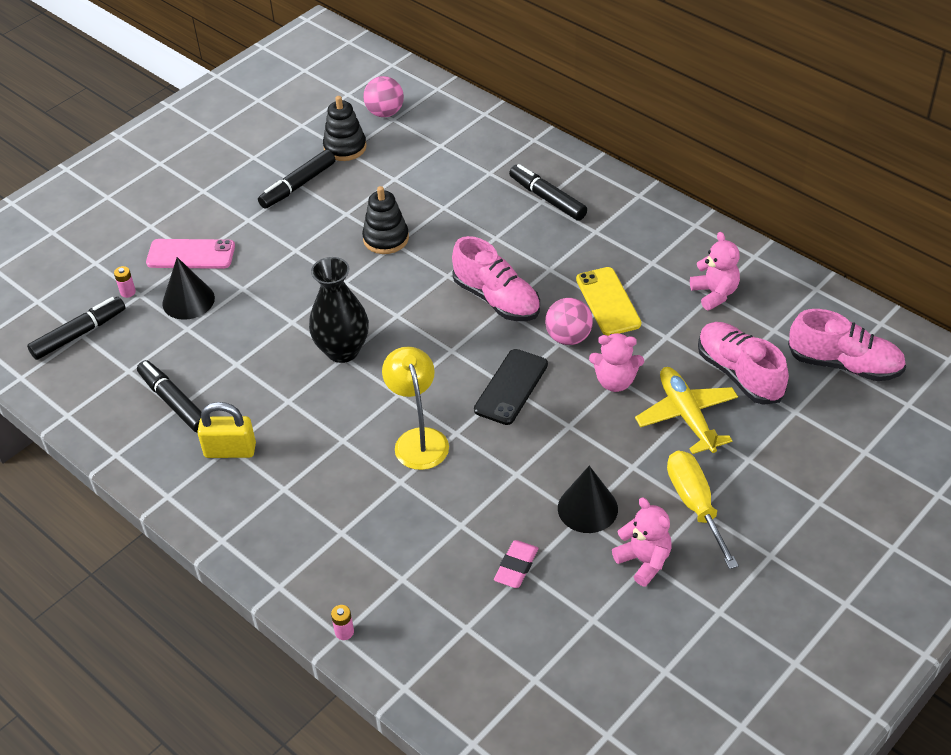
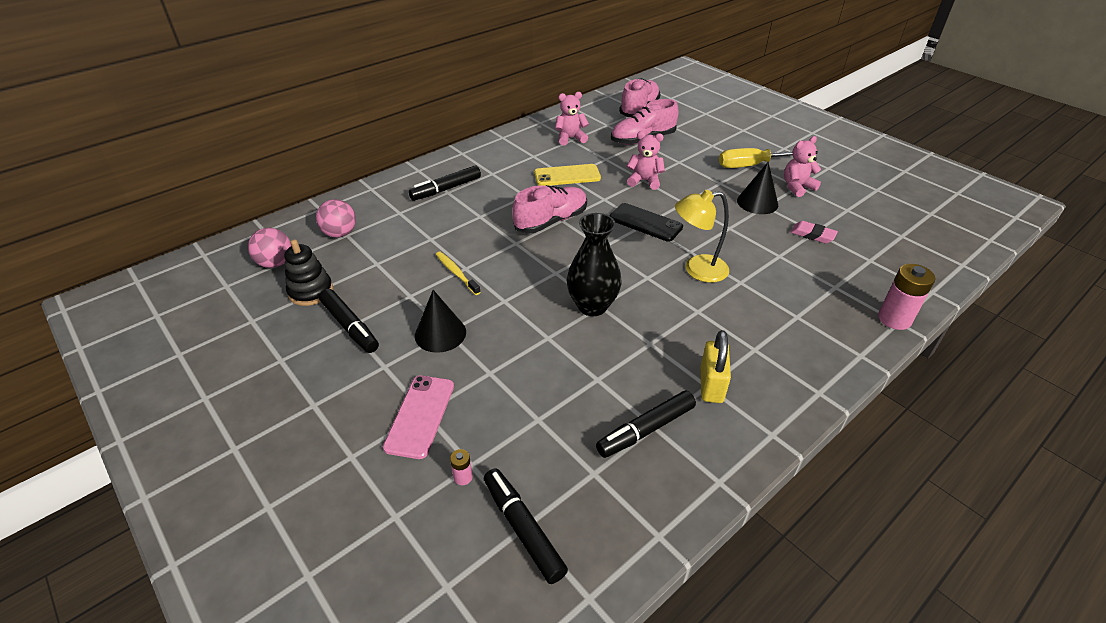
camera: 85 degrees left, 5 degrees down
(188, 300) = (495, 418): black cone -> black cone (440, 333)
(344, 632) = (894, 319): pink battery -> pink battery, size x2.11
(386, 239) = (456, 273): black stacking toy -> yellow toothbrush
(568, 337) = (599, 194): pink ball -> pink ball (340, 233)
(615, 381) = (644, 181): pink teddy bear -> pink teddy bear turned 90 degrees counterclockwise
(686, 416) = (677, 160): yellow plane -> none

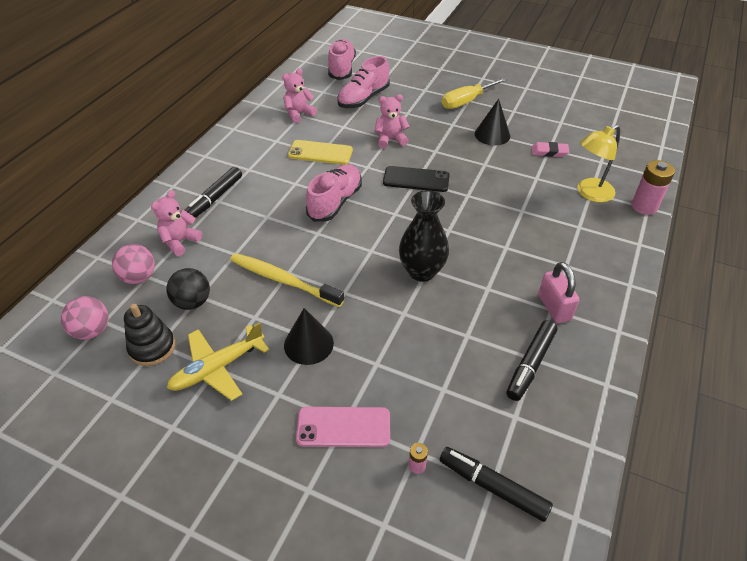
camera: 25 degrees left, 5 degrees up
(350, 326) = (218, 368): black marker -> yellow plane
(368, 266) = (192, 302): none -> black ball
(420, 416) = (343, 427): pink phone -> pink phone turned 75 degrees counterclockwise
(456, 273) = (283, 280): yellow toothbrush -> yellow toothbrush, size x1.70
(567, 176) = (320, 153): yellow phone -> yellow phone turned 45 degrees clockwise
(697, 270) = (483, 210): yellow lamp -> yellow lamp (589, 193)
(711, 385) = (554, 307): yellow padlock -> pink padlock
(797, 187) = (513, 112): pink teddy bear -> pink teddy bear (180, 241)

